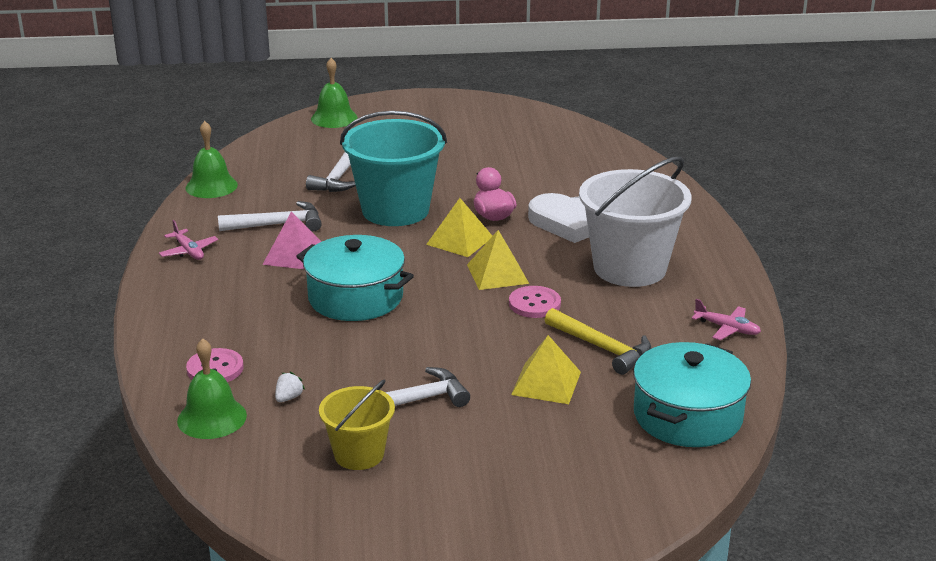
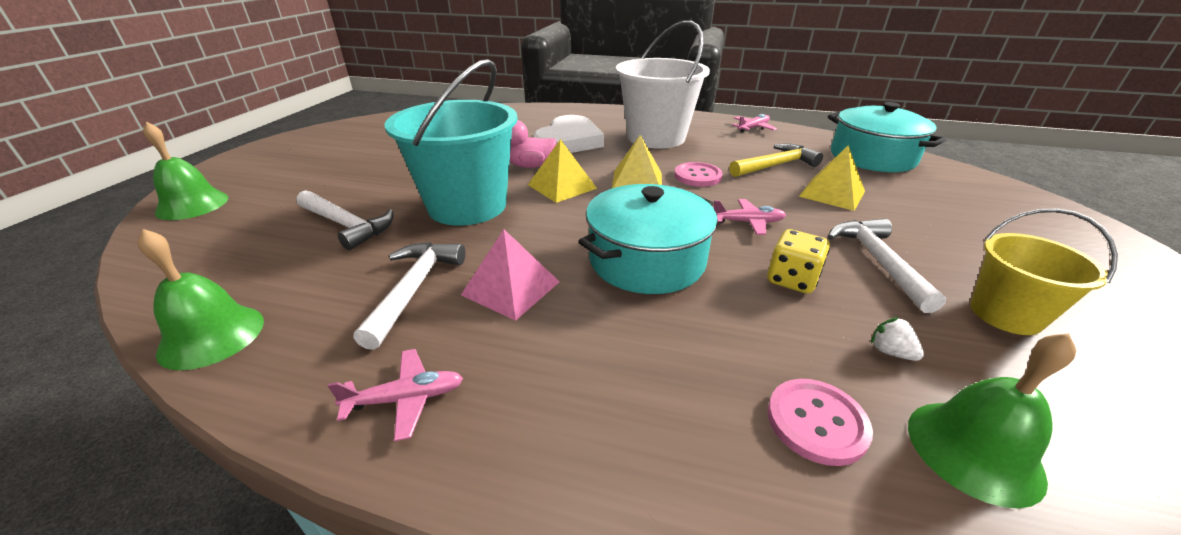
camera: 70 degrees left, 5 degrees up
(360, 360) = (792, 279): none -> yellow dice
(447, 337) = (748, 222): none -> pink plane

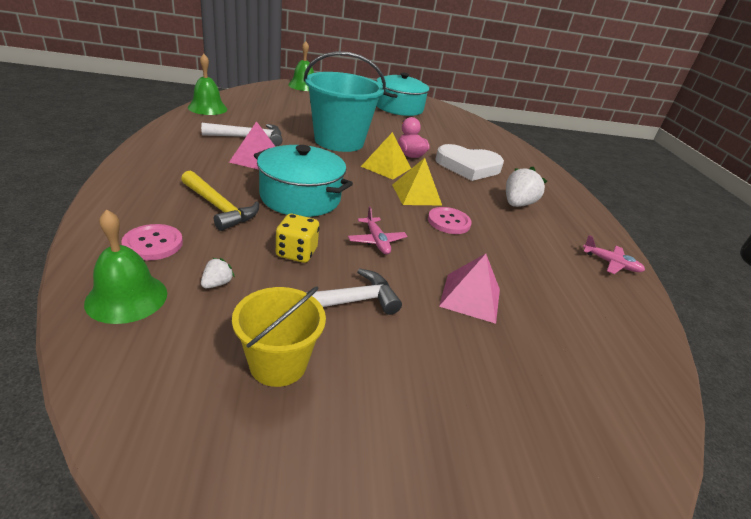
camera: 65 degrees right, 0 degrees up
(347, 225) = (301, 116): white hammer -> none
(406, 399) = (172, 145): pink plane -> none
(656, 137) = (517, 204): white bucket -> white strawberry
(775, 165) = (513, 268): yellow hammer -> yellow hammer (219, 207)
(832, 193) = (470, 297): yellow pyramid -> pink pyramid
(872, 157) = (613, 351): turquoise pot -> turquoise pot (399, 107)

